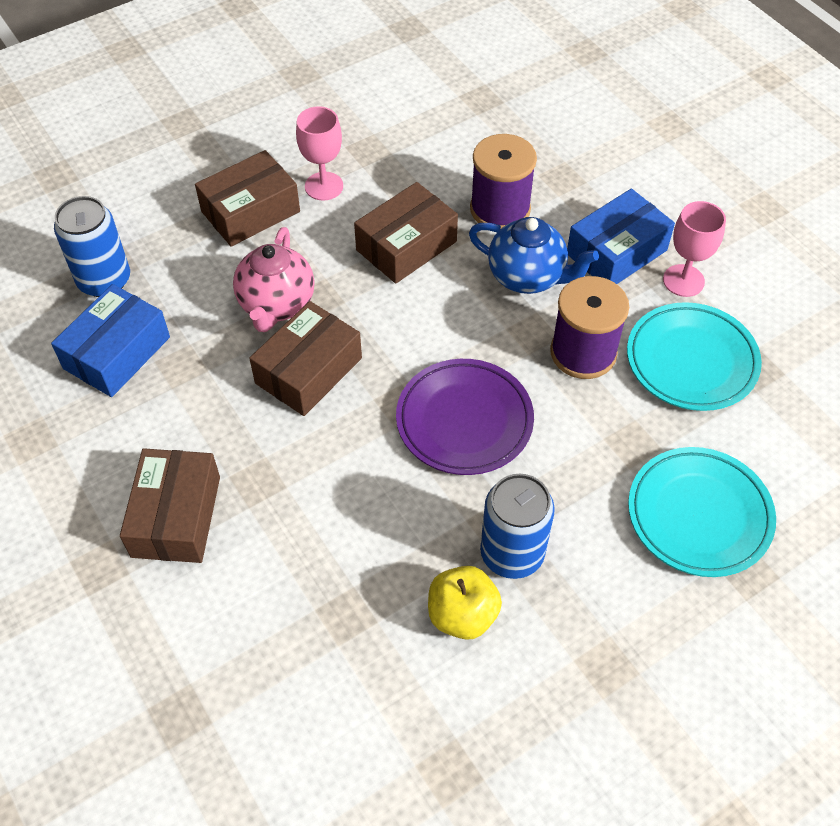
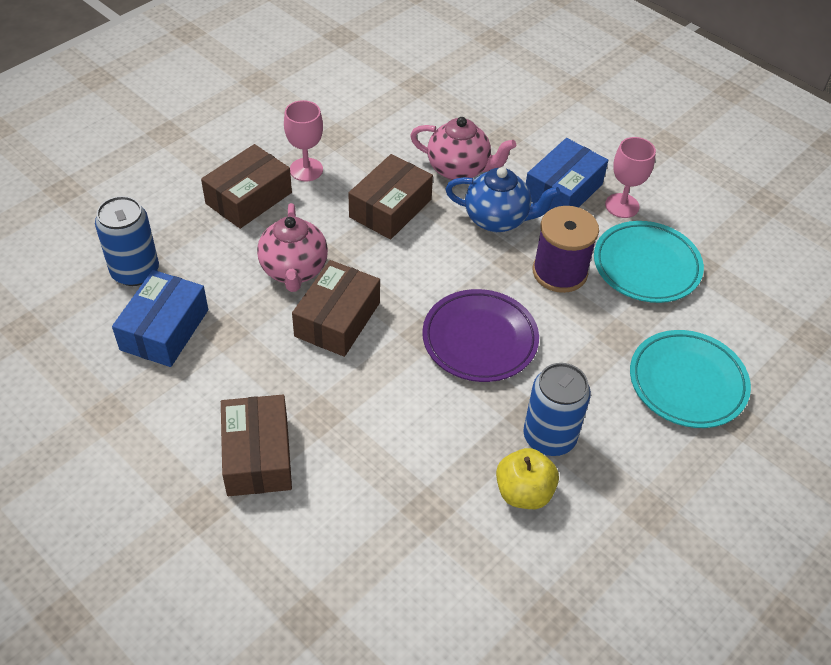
camera: 15 degrees left, 5 degrees down
(500, 209) = (459, 169): purple spool -> pink teapot

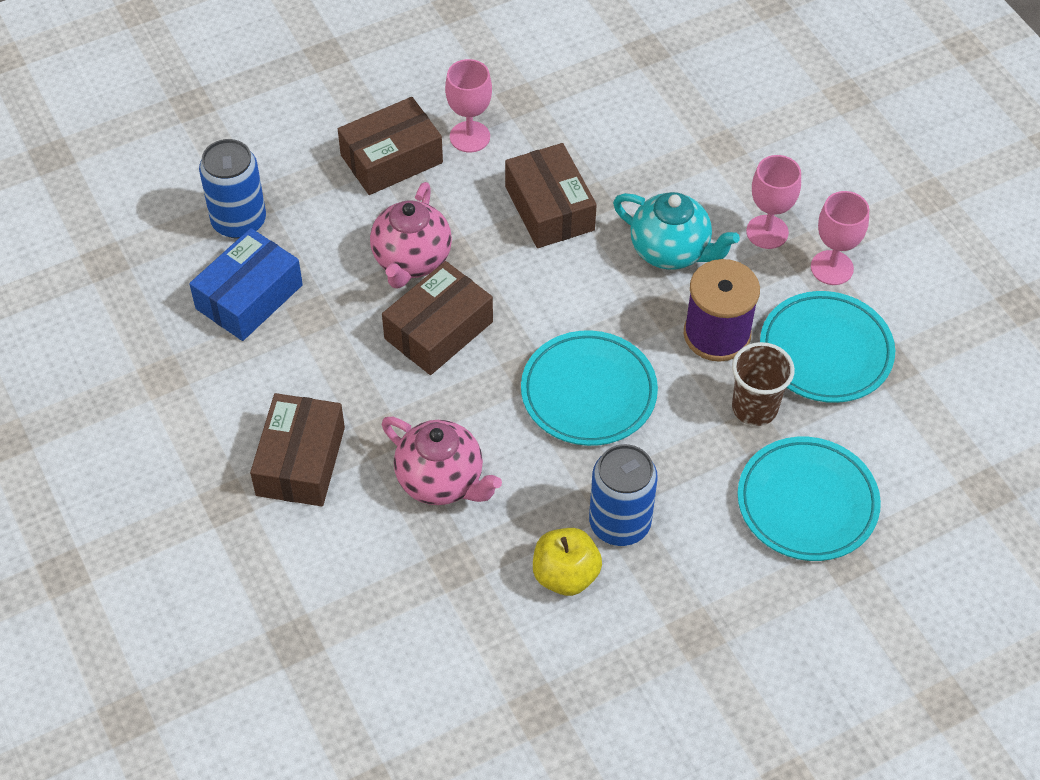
camera: 20 degrees right, 5 degrees up
(390, 208) = (549, 208): brown box -> brown box turned 75 degrees counterclockwise
(459, 169) = (651, 176): pink teapot -> pink teapot (441, 481)
(479, 339) = (588, 393): purple plate -> turquoise plate
(497, 219) = (671, 251): blue teapot -> turquoise teapot
(563, 191) = (767, 232): blue box -> pink goblet
(613, 320) = (754, 408): none -> brown cup

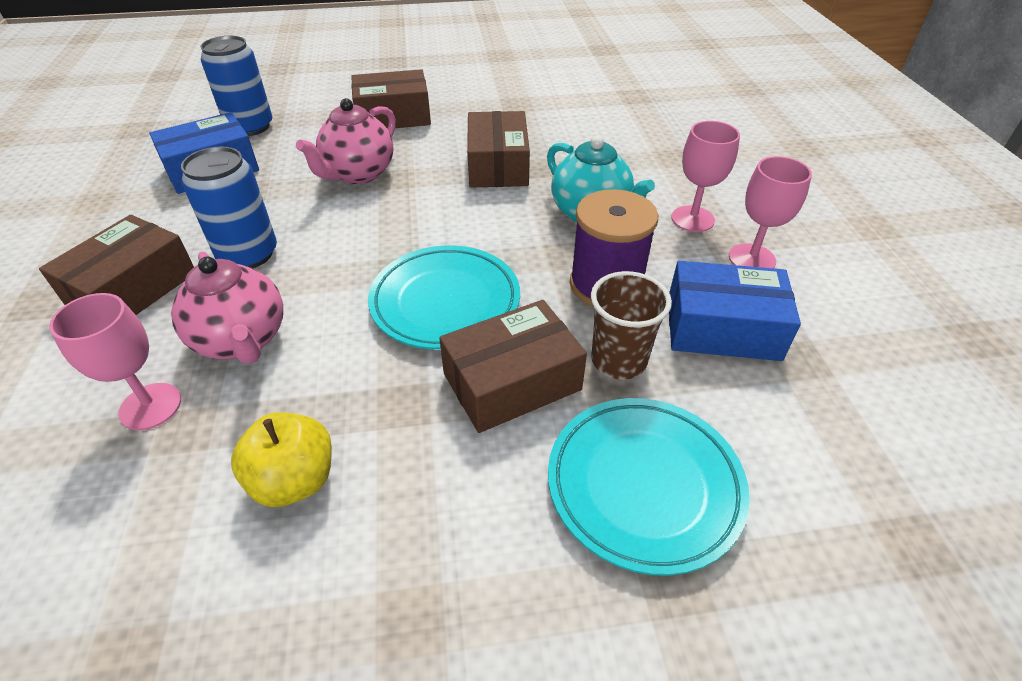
camera: 20 degrees right, 10 degrees down
(438, 330) = (342, 222): brown box -> brown box (512, 381)
(469, 137) = (462, 115): pink goblet -> pink goblet (150, 406)
(619, 523) = (397, 438): blue can -> blue can (248, 254)
(825, 352) = (722, 328): turquoise plate -> blue box

